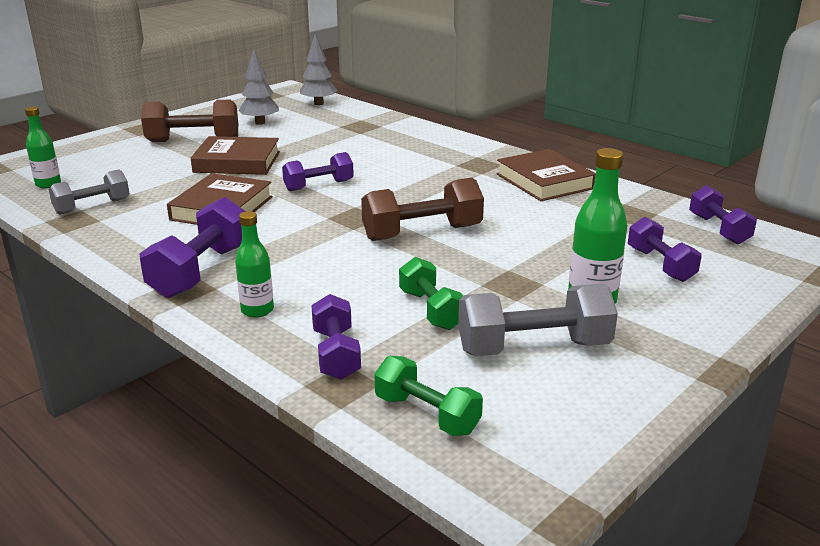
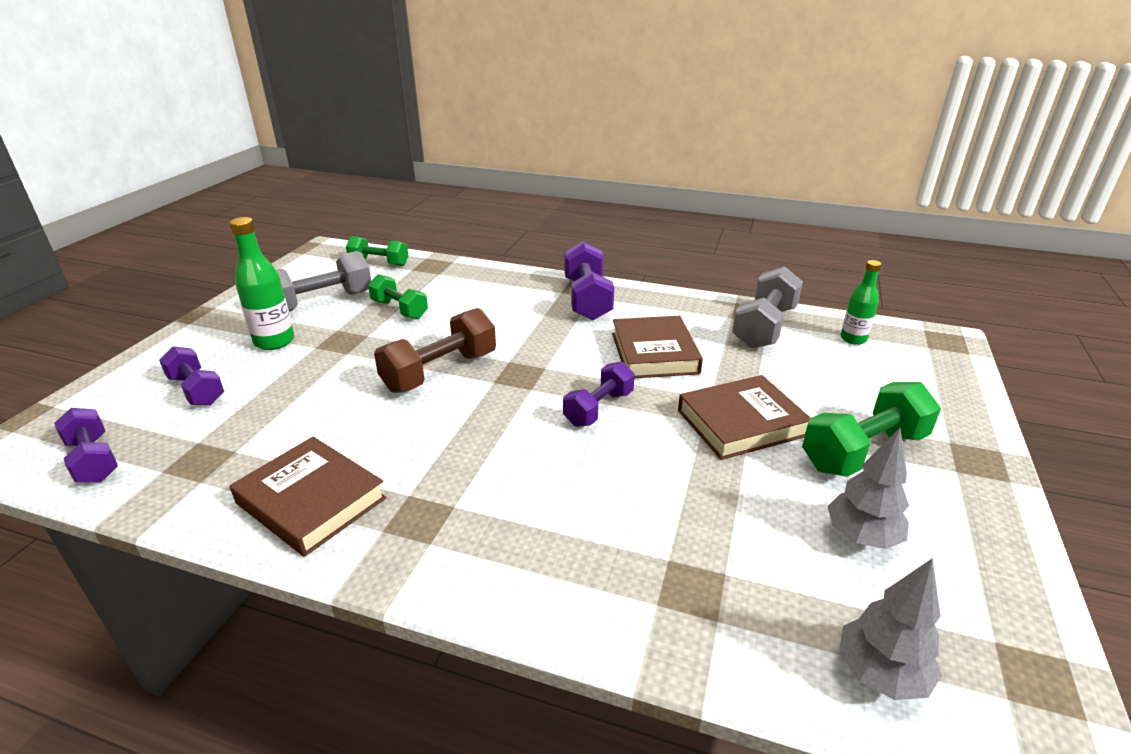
camera: 155 degrees right, 5 degrees up
(92, 206) = (764, 327): grey dumbbell -> grey dumbbell, size x1.52
(193, 141) = (863, 451): brown dumbbell -> green dumbbell
(257, 310) = (517, 285): green bottle -> none
(336, 354) = (446, 275): purple dumbbell -> none

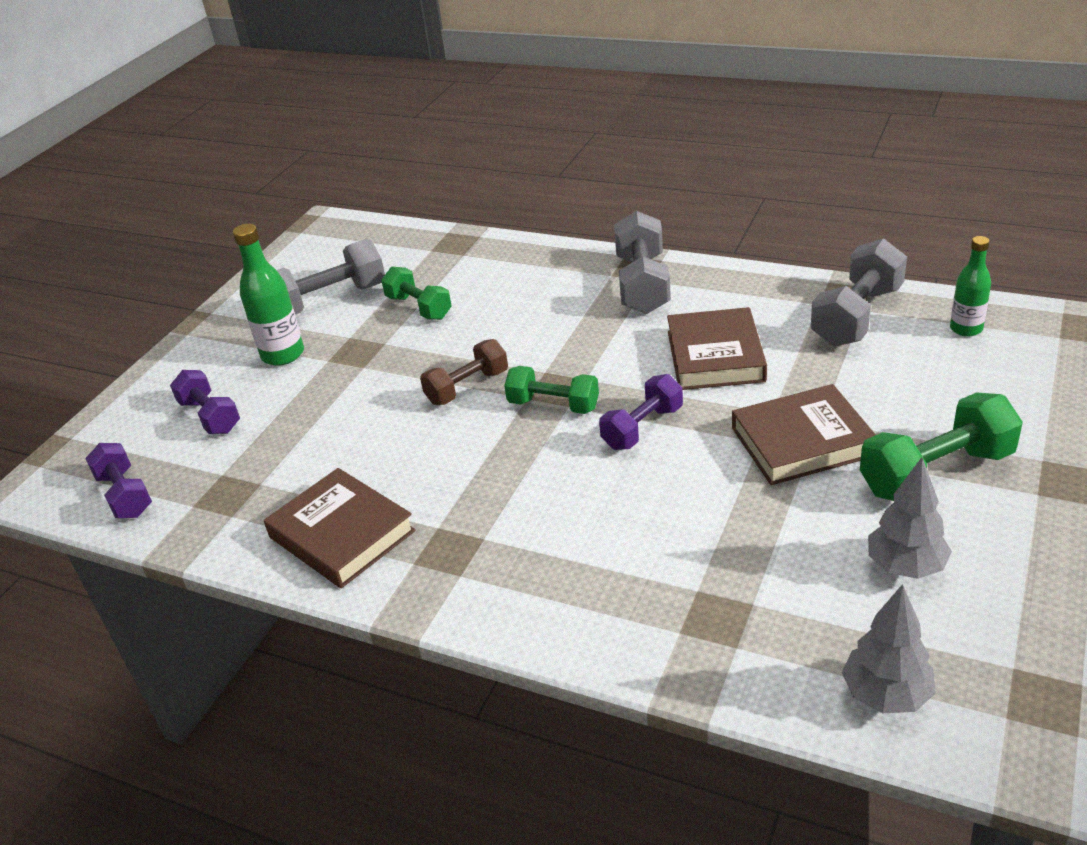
camera: 10 degrees right, 5 degrees up
(379, 263) = (392, 243): green dumbbell -> green dumbbell (553, 405)
(440, 372) = (467, 387): brown dumbbell -> brown dumbbell, size x0.66
(587, 299) = (642, 284): purple dumbbell -> grey dumbbell

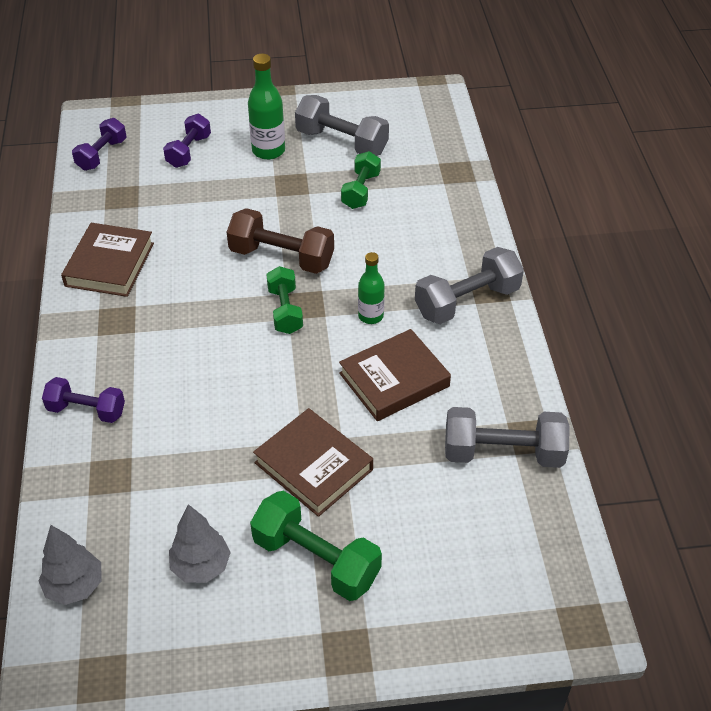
camera: 55 degrees right, 10 degrees up
(467, 387) = (281, 257): brown dumbbell -> brown dumbbell, size x1.52
(642, 428) = (284, 369): purple dumbbell -> purple dumbbell (86, 410)
(966, 329) = (528, 534): green bottle -> green bottle (370, 316)

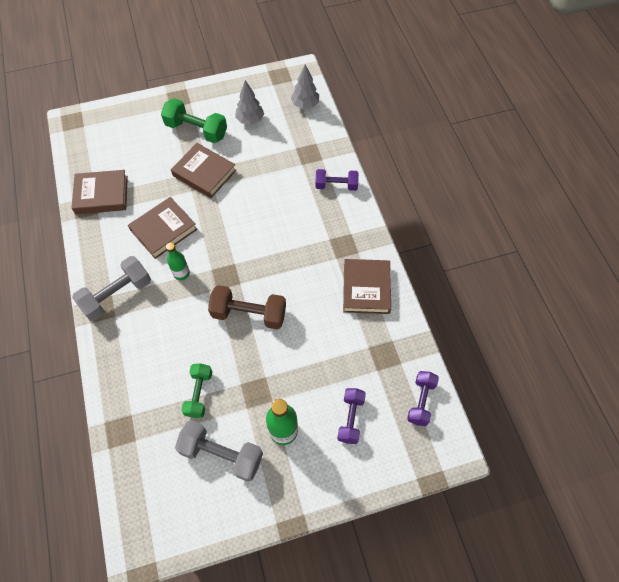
camera: 170 degrees right, 15 degrees up
(285, 310) = (238, 269): green dumbbell -> none
(503, 453) = (101, 195): grey dumbbell -> brown book

